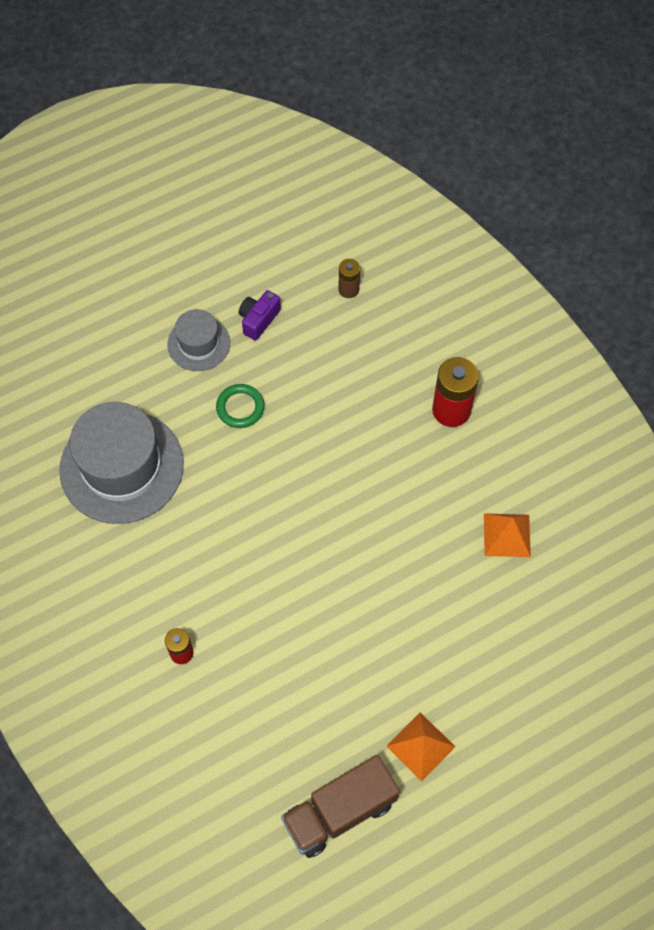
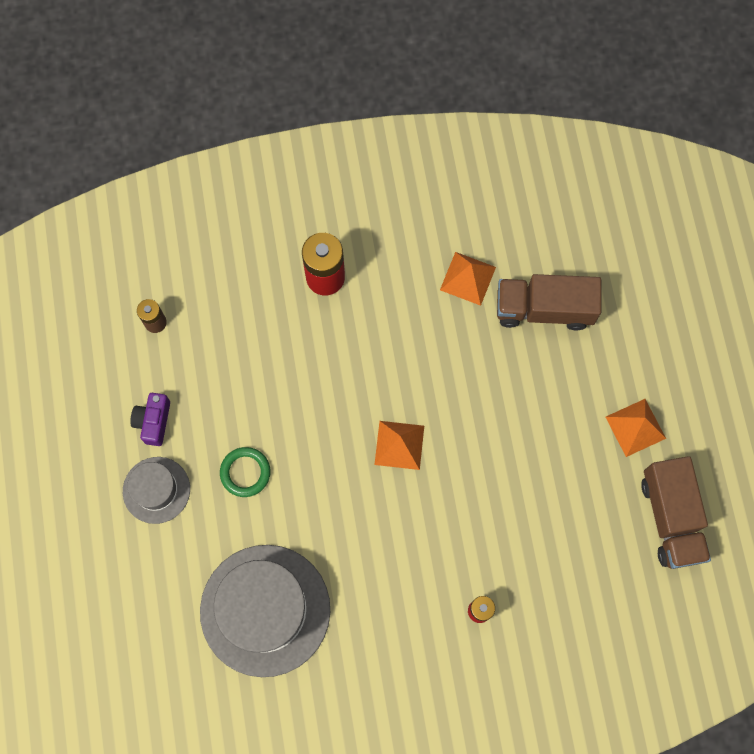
camera: 70 degrees left, 10 degrees up
(258, 320) = (153, 421): purple camera -> purple camera turned 45 degrees clockwise
(315, 528) = (399, 445): none -> orange pyramid
(507, 616) = (544, 309): none -> brown truck

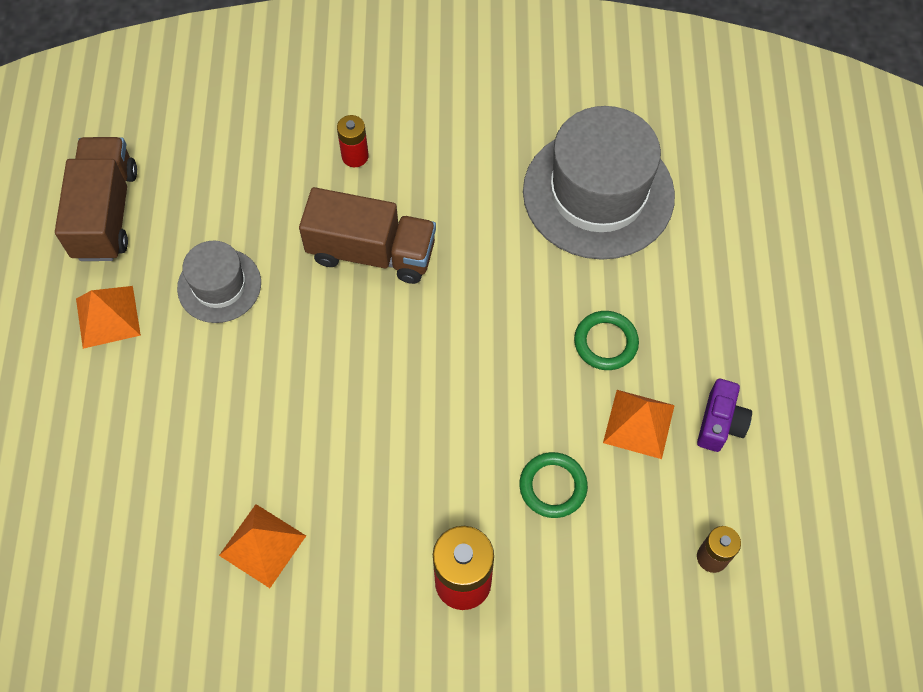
camera: 170 degrees left, 10 degrees down
(156, 490) = (719, 340): grey hat -> grey hat (219, 285)
(272, 353) = (553, 486): none -> green ring
(399, 445) = (406, 344): orange pyramid -> orange pyramid (638, 424)
(544, 309) = (171, 484): brown truck -> brown truck (371, 252)

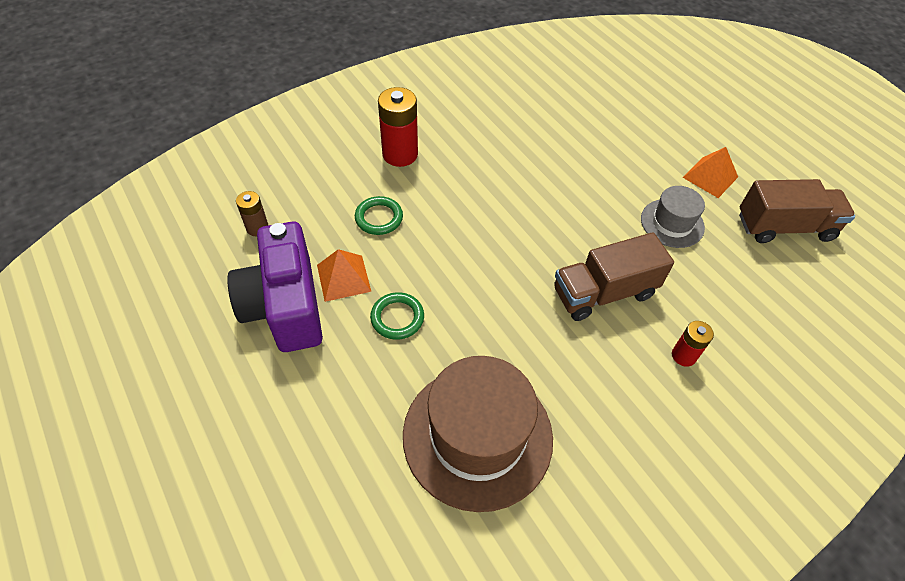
camera: 145 degrees right, 10 degrees down
(106, 213) = (784, 227): brown truck -> brown truck turned 60 degrees counterclockwise
(262, 545) = (517, 124): orange pyramid -> none
(598, 193) = (477, 436): grey hat -> brown hat
(720, 423) = (285, 306): purple camera -> purple camera, size x2.19

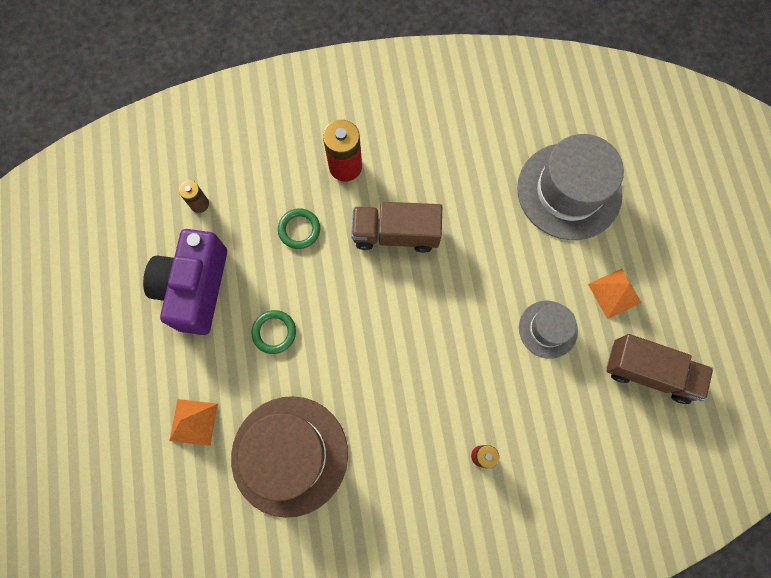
camera: 25 degrees right, 20 degrees up
(343, 278) = (248, 279): orange pyramid -> orange pyramid (193, 422)
(604, 293) = (449, 374): brown truck -> brown truck (396, 234)
(619, 115) = (569, 191): none -> grey hat

